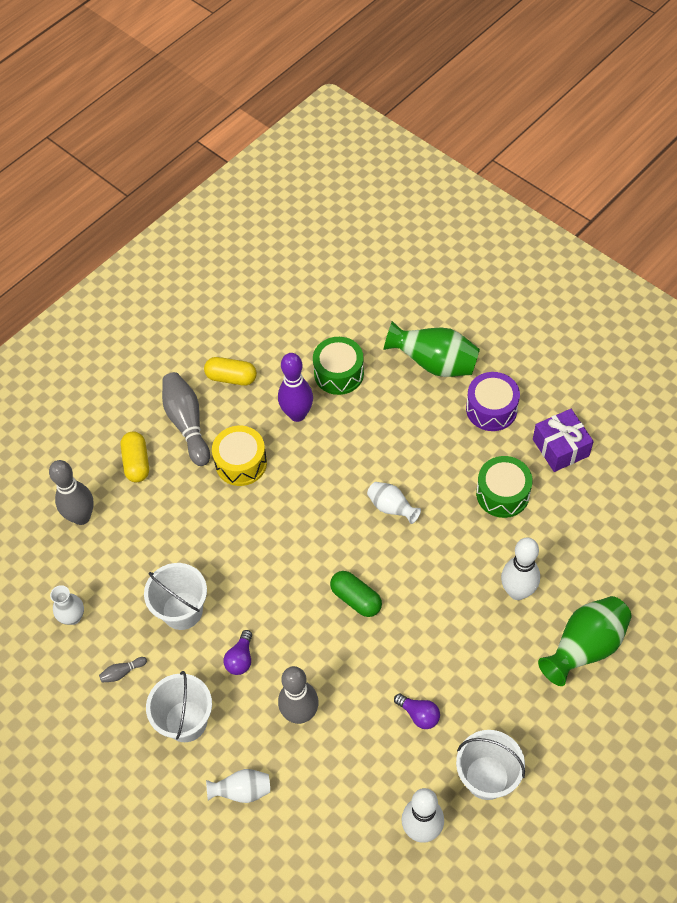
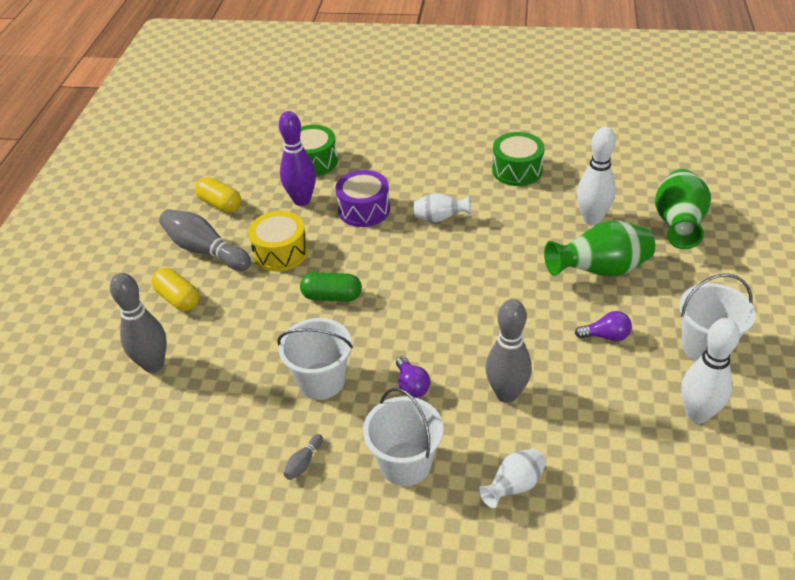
camera: 35 degrees left, 15 degrees down
(73, 617) = (210, 447): white vase -> none
(231, 377) = (220, 204): yellow capsule -> yellow capsule turned 60 degrees clockwise
(356, 599) = (471, 289): green capsule -> green capsule (332, 296)
(434, 363) = (385, 124): green vase -> green vase (600, 270)
(491, 409) = (456, 129): purple drum -> purple drum (364, 210)
(560, 447) = (529, 127): purple gift -> none

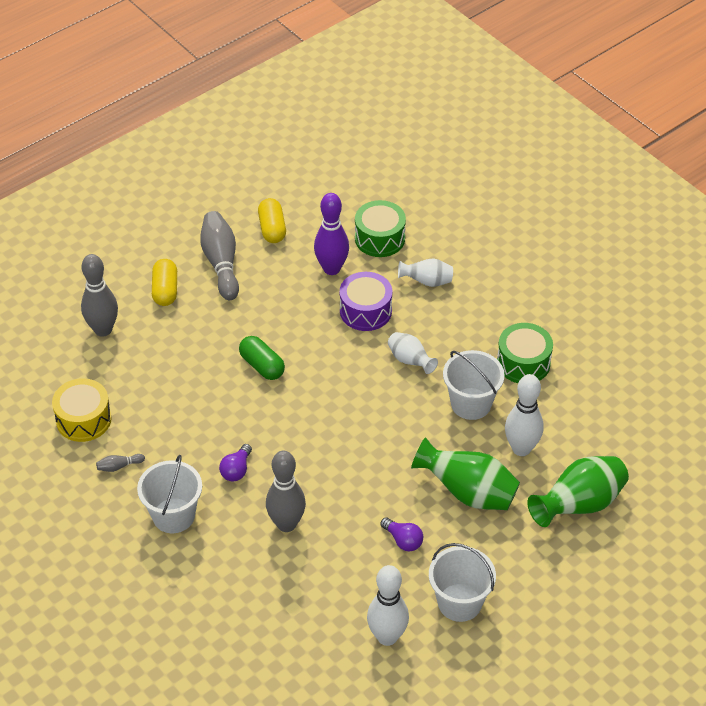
camera: 40 degrees right, 5 degrees up
(280, 252) = (268, 303): yellow drum -> yellow drum (83, 419)
(321, 381) = (187, 422): white bucket -> white bucket (471, 404)
(514, 486) = (217, 581): white vase -> white vase (427, 282)

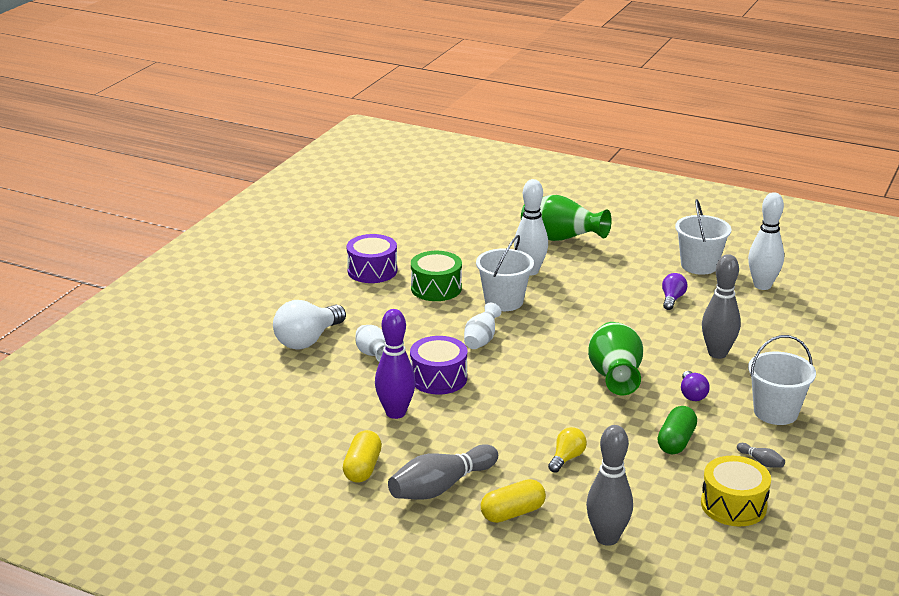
camera: 115 degrees left, 20 degrees down
(206, 347) = (567, 458): none -> yellow light bulb
(236, 470) = (692, 394): purple light bulb -> purple light bulb turned 90 degrees clockwise
(262, 366) = (560, 417): green capsule -> green capsule (676, 441)
(272, 229) = (362, 468): yellow capsule -> yellow capsule turned 45 degrees counterclockwise
(379, 238) = (330, 396): green drum -> none
(468, 492) = (596, 283): green vase -> green vase (615, 378)
(475, 248) = (308, 340): none -> white light bulb
(583, 328) = (372, 271): none -> purple drum

